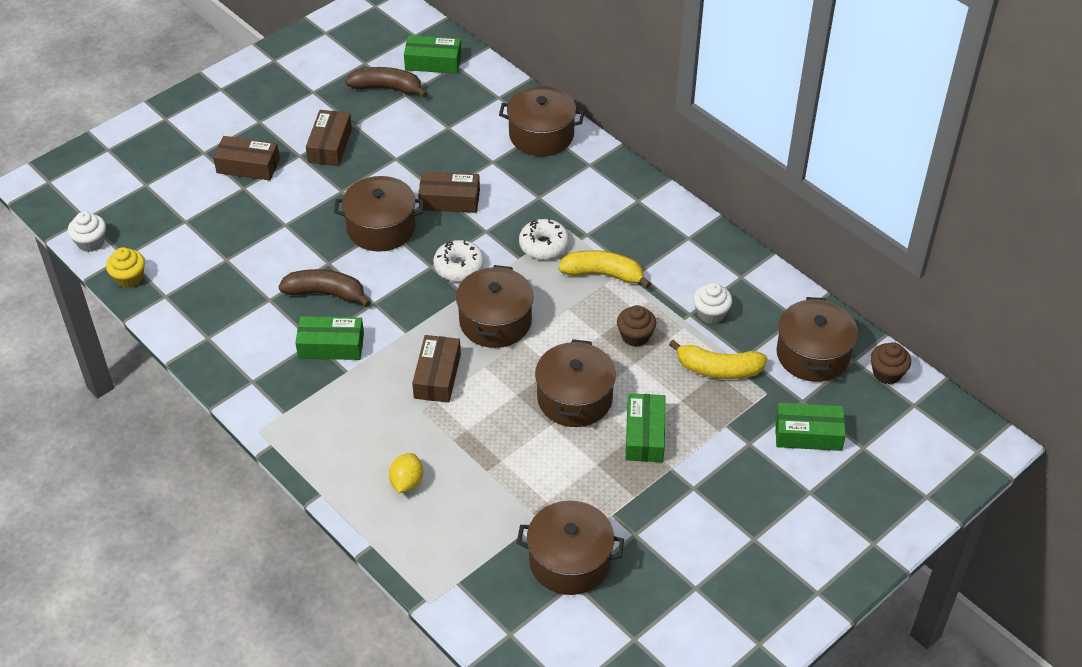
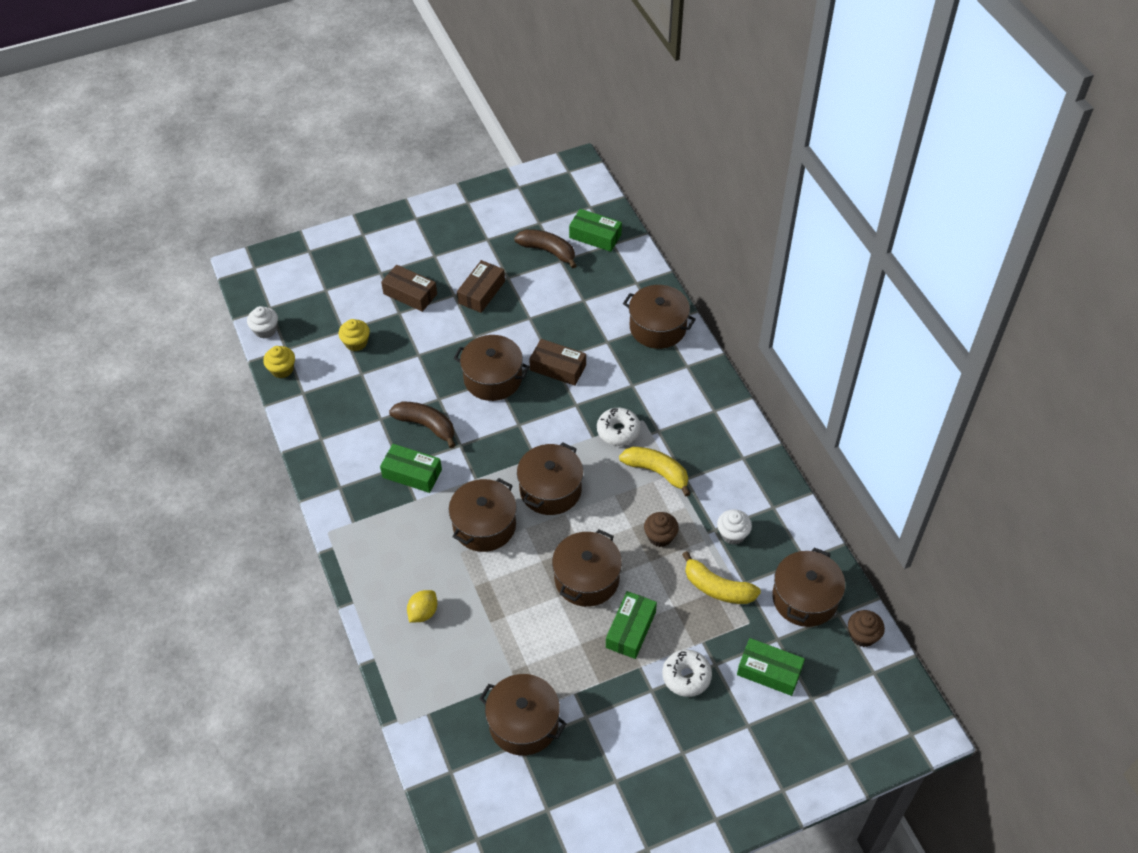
camera: 20 degrees right, 5 degrees up
(206, 230) = (356, 343): none -> yellow cupcake
(437, 376) = (484, 525): brown box -> brown pot
(459, 267) = (541, 431): white donut -> white donut (686, 676)

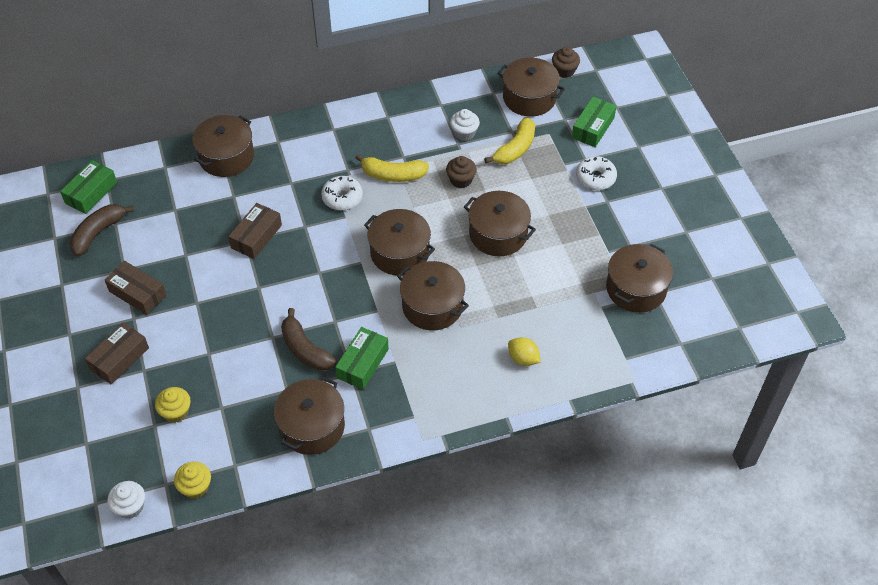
camera: 85 degrees left, 0 degrees up
(426, 426) = (305, 349): brown banana -> brown banana turned 75 degrees counterclockwise
(493, 378) = (257, 290): brown pot -> brown pot (312, 426)
(630, 629) = (550, 209): green box -> none
(657, 472) = (393, 175): yellow banana -> yellow banana turned 120 degrees counterclockwise

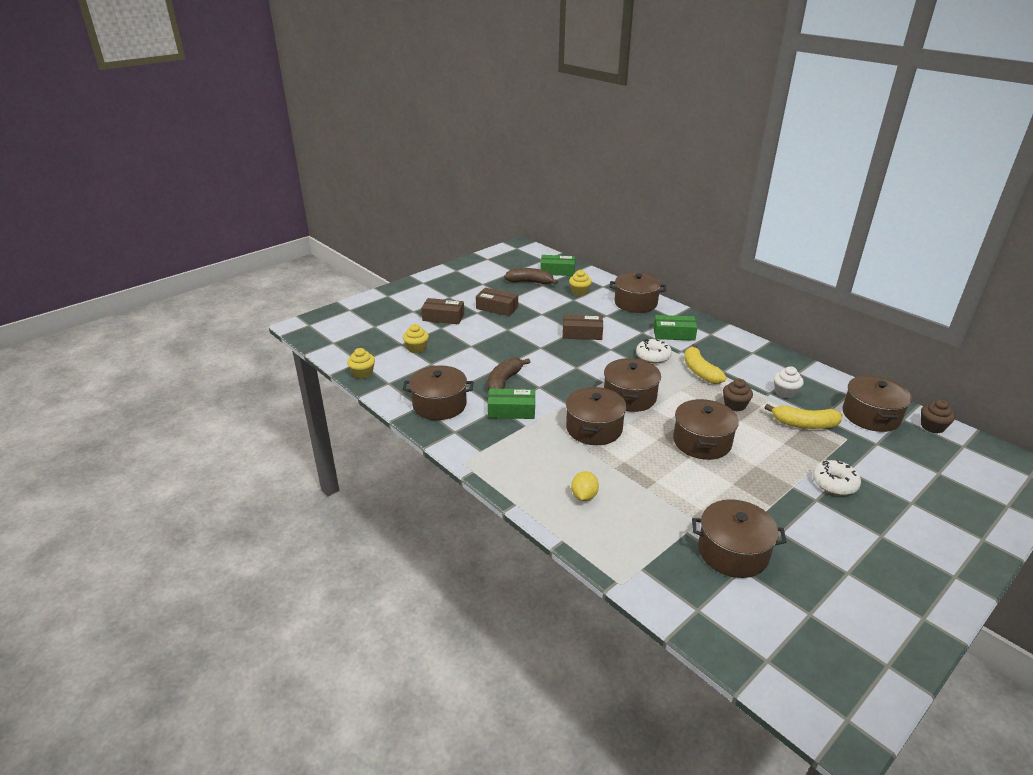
camera: 65 degrees right, 20 degrees down
(130, 506) = (336, 355): white cupcake -> none
(137, 293) = (497, 308): brown box -> brown box turned 75 degrees counterclockwise
(161, 195) = (579, 292): none -> yellow cupcake
(593, 128) = (891, 464): green box -> green box (674, 334)

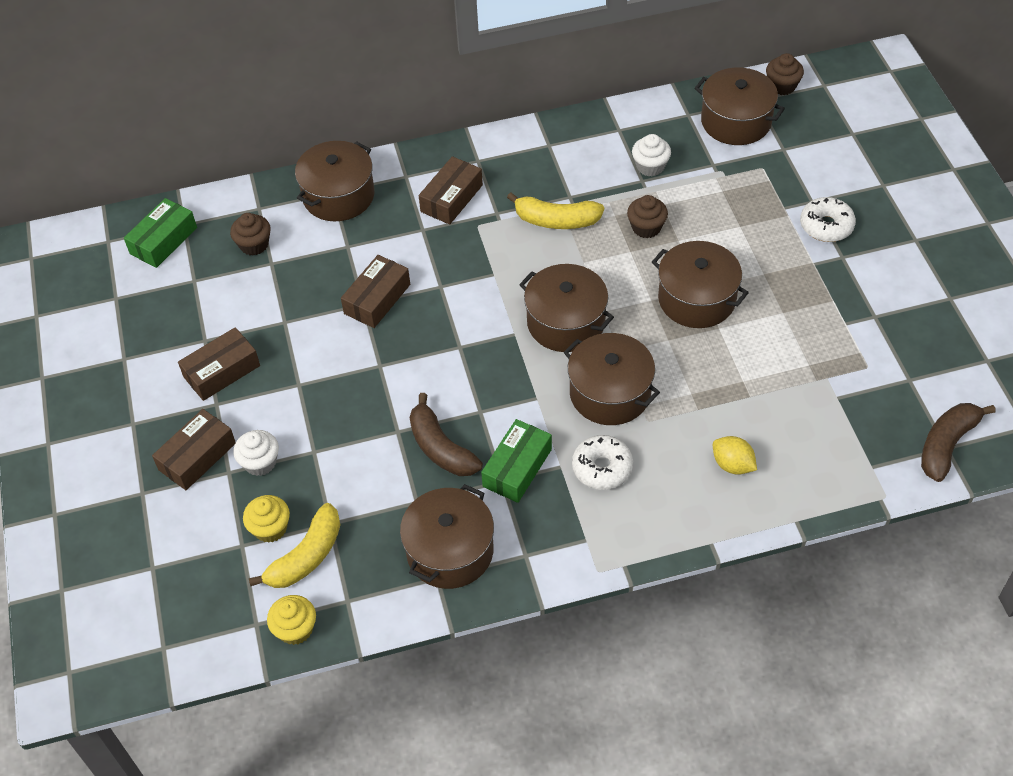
camera: 60 degrees left, 20 degrees up
(452, 334) = (260, 462): none -> white cupcake
(530, 282) = (172, 292): brown banana -> brown banana (947, 445)
(579, 292) = (254, 245): yellow cupcake -> brown cupcake
(653, 356) = (490, 249): white donut -> white donut (602, 468)
(674, 334) = (451, 198): green box -> brown box
(733, 552) = (883, 373): brown pot -> none
(804, 424) = (718, 187): yellow banana -> yellow banana (306, 556)

